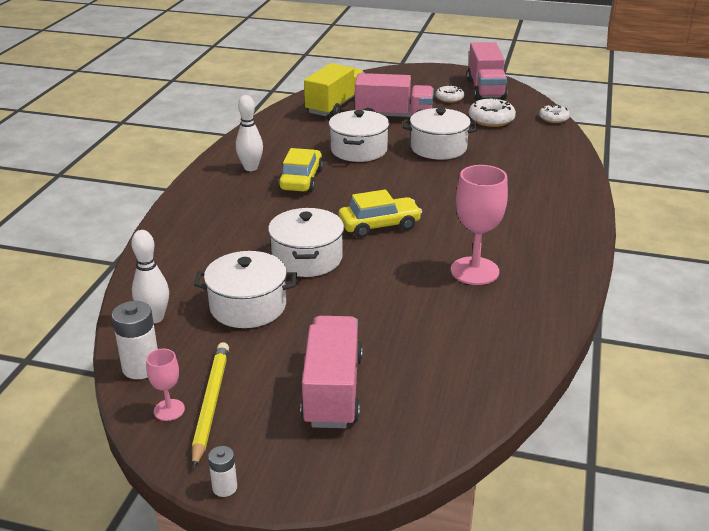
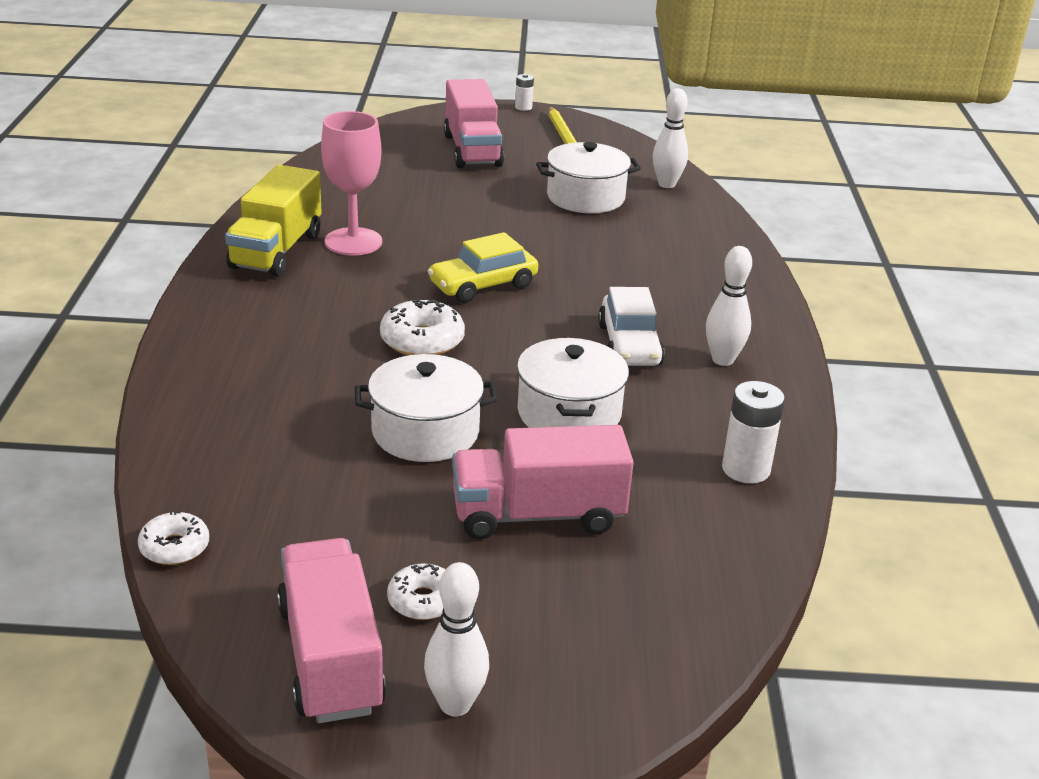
camera: 165 degrees right, 0 degrees up
(141, 367) = (642, 154): white battery -> white battery (746, 469)
(169, 410) = (594, 135): pink goblet -> none
(301, 180) = (629, 345): yellow car -> white car
(307, 258) = (553, 242): white pot -> none
(335, 106) = (680, 538): yellow truck -> yellow truck (276, 250)
(442, 78) = (455, 704): none -> white bowling pin
(491, 120) = (320, 527): white donut -> white donut (422, 340)

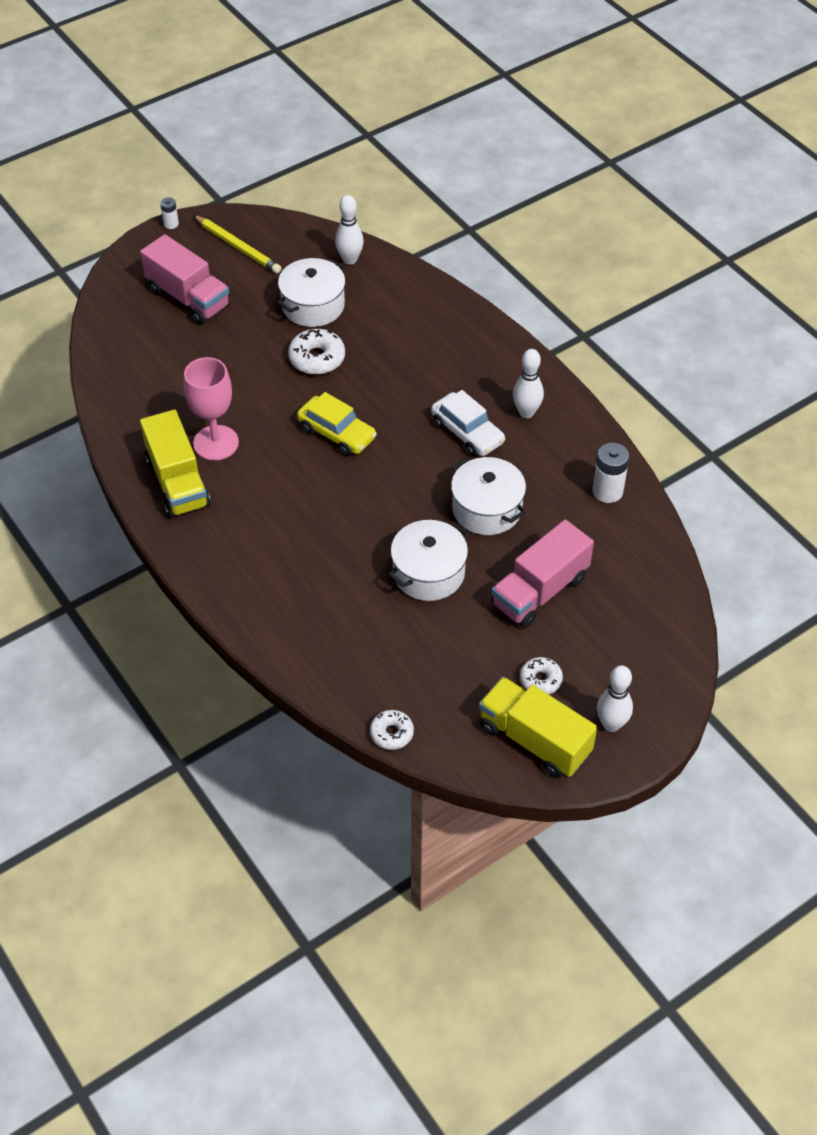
camera: 35 degrees left, 20 degrees up
(330, 657) = (534, 740): pink truck -> yellow truck
(422, 340) = (352, 504): white donut -> white donut (317, 358)
(483, 285) = (337, 433): yellow car -> yellow car turned 75 degrees counterclockwise

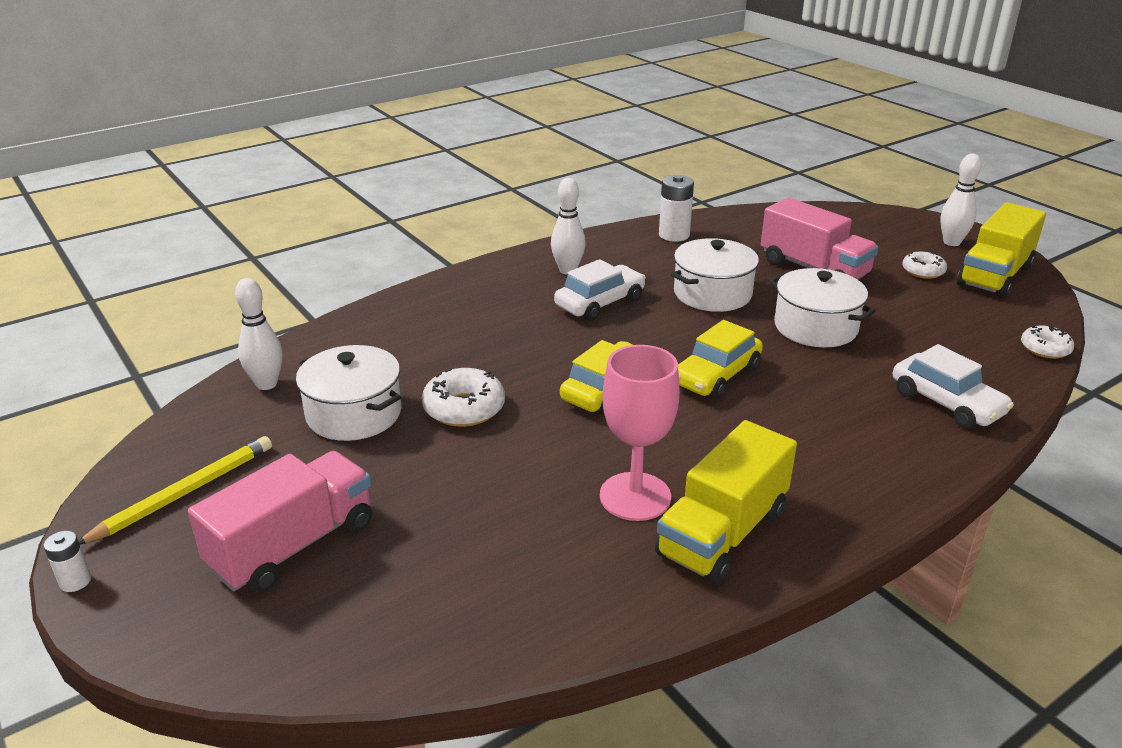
camera: 90 degrees left, 20 degrees down
(177, 482) = (722, 533): yellow truck -> yellow truck turned 150 degrees clockwise
(311, 636) = (946, 403): none -> white car
(353, 497) = (716, 376): none -> yellow car

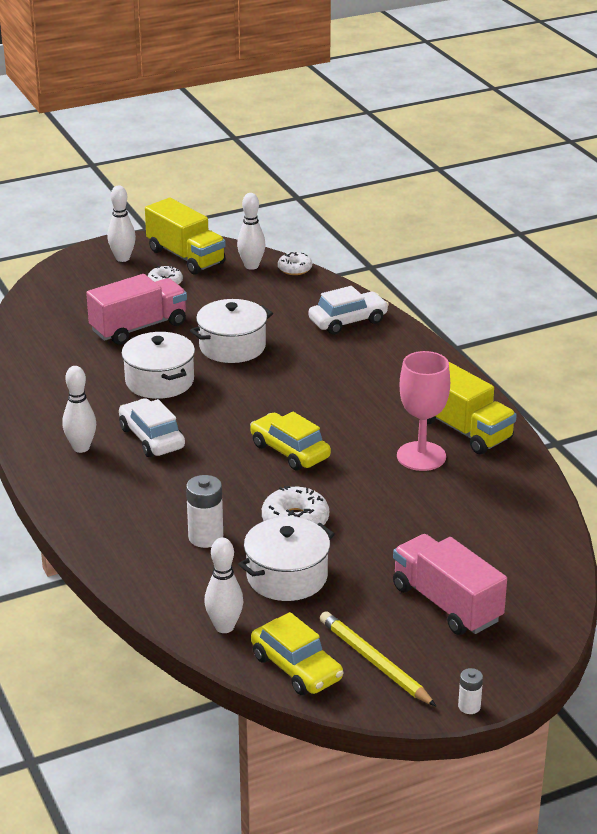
camera: 80 degrees left, 0 degrees up
(674, 235) = (37, 382): white battery -> white battery (205, 537)
(716, 376) = (286, 401): yellow car -> yellow car (296, 667)
(1019, 318) = (251, 266): none -> white bowling pin

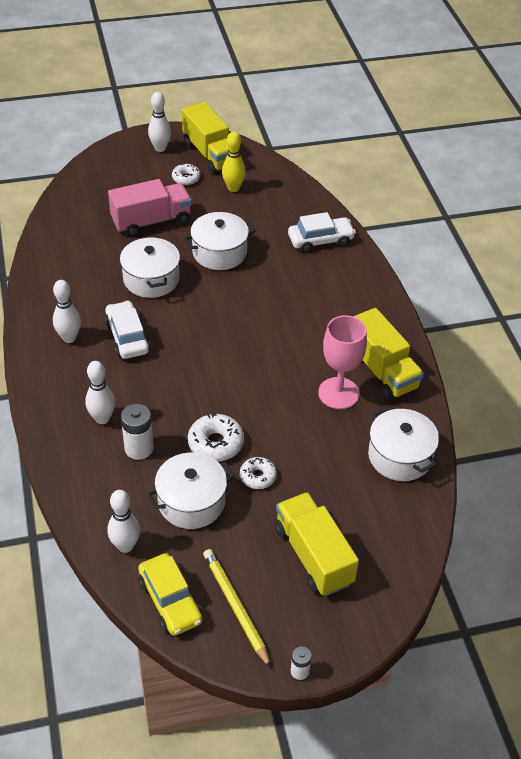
camera: 10 degrees right, 15 degrees up
(226, 285) = (233, 188): none -> yellow bowling pin
(251, 266) = (259, 171): white bowling pin -> white bowling pin (102, 418)
(289, 451) = (233, 369): yellow car -> none
(295, 269) = (293, 179): white donut -> white donut (258, 476)
(446, 604) = (313, 555): pink truck -> yellow truck
(512, 503) = (400, 456): none -> white pot

